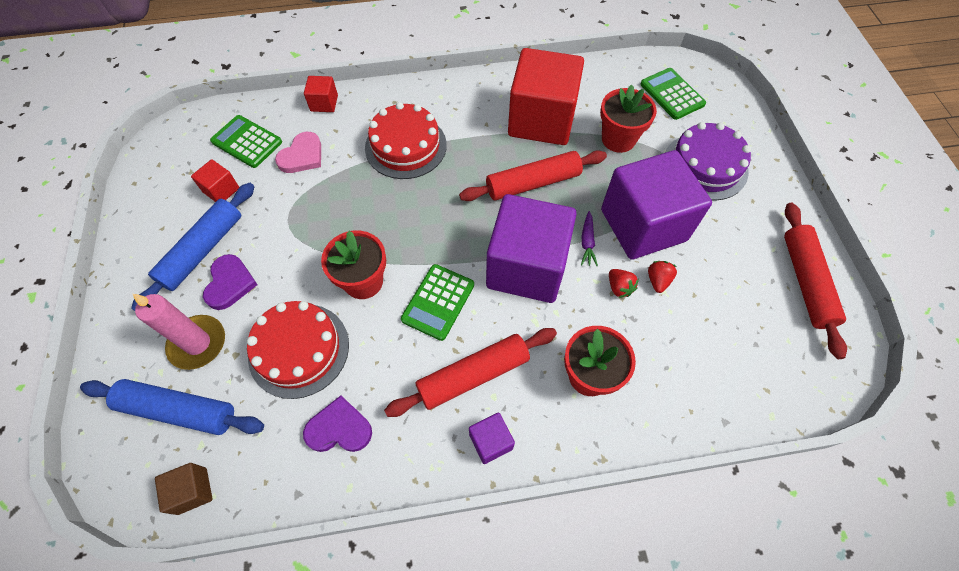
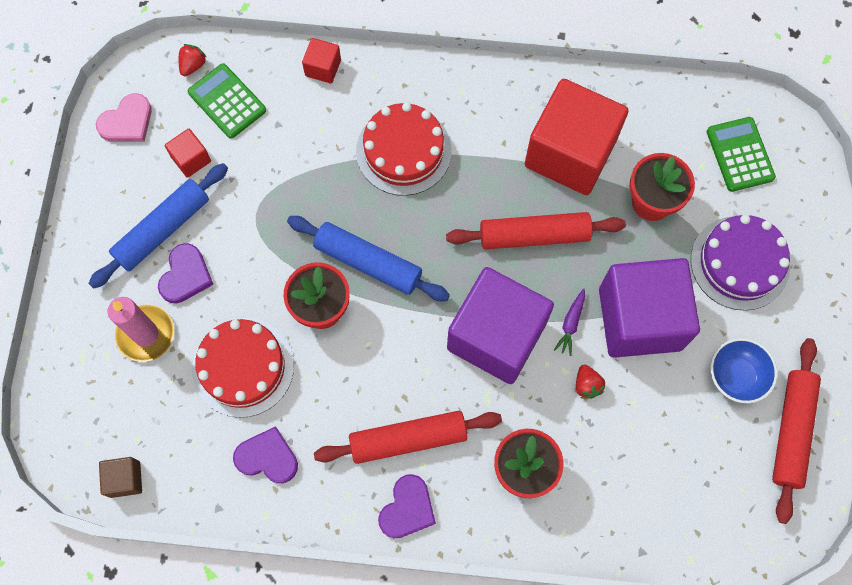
camera: 15 degrees right, 10 degrees up
(179, 410) = (120, 399): blue rolling pin -> blue rolling pin (368, 263)
(302, 156) = (285, 135): pink heart -> pink heart (127, 122)
(438, 302) = (393, 352): green calculator -> none
(491, 441) = (407, 509): purple cube -> purple heart
(658, 280) = (631, 388): red strawberry -> red strawberry (193, 65)
(740, 250) = (736, 376): none -> blue bowl

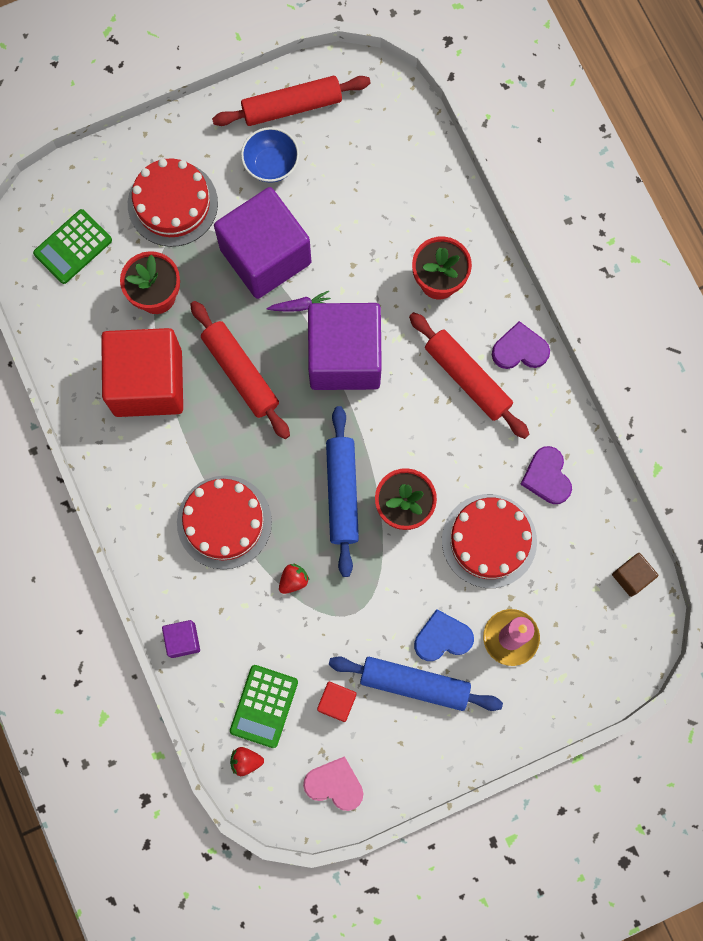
camera: 120 degrees left, 5 degrees up
(185, 275) = (442, 637): purple heart -> blue heart
(323, 68) = (183, 640): red cube -> purple cube
(587, 385) = (344, 269): red strawberry -> red strawberry (293, 580)
(740, 263) = (172, 204): purple cake -> red cake

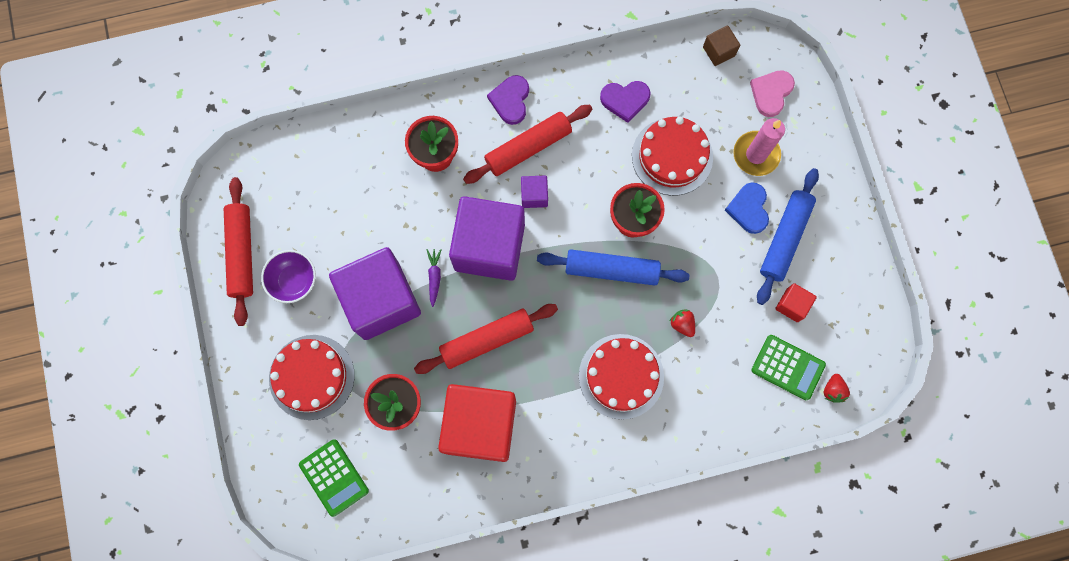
camera: 80 degrees left, 0 degrees up
(183, 640) = (721, 429): purple cube -> purple cube (534, 195)
(271, 164) = (294, 281): blue bowl -> purple bowl
(335, 784) = (860, 318): pink heart -> pink heart (771, 93)

